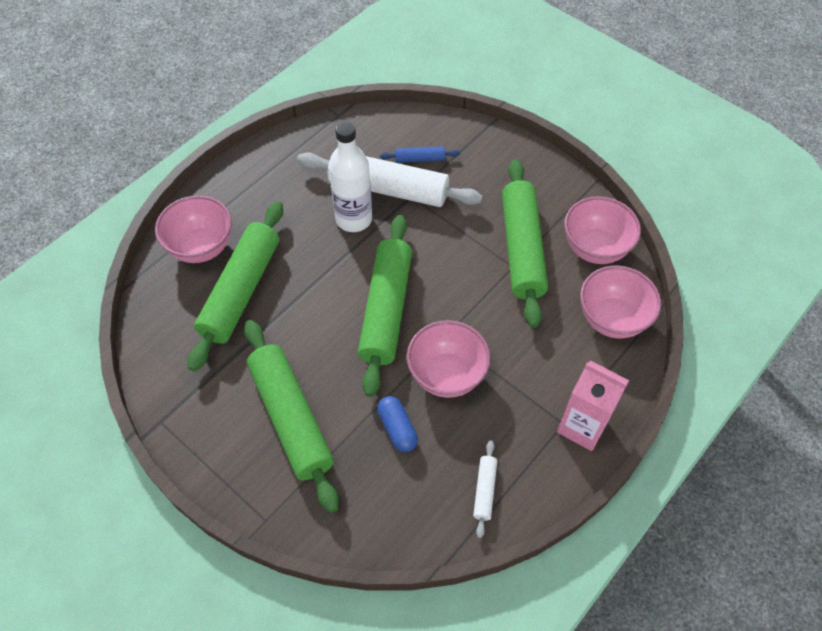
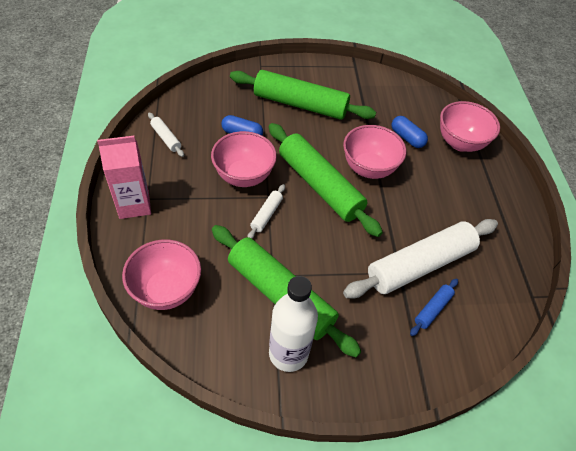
camera: 130 degrees right, 5 degrees down
(241, 291) = (407, 138): green rolling pin -> blue capsule
(354, 219) = (410, 225): white bottle -> white bottle (288, 353)
(465, 319) = (266, 215): none -> white rolling pin
(595, 248) = (226, 341): pink bowl -> pink bowl (369, 168)

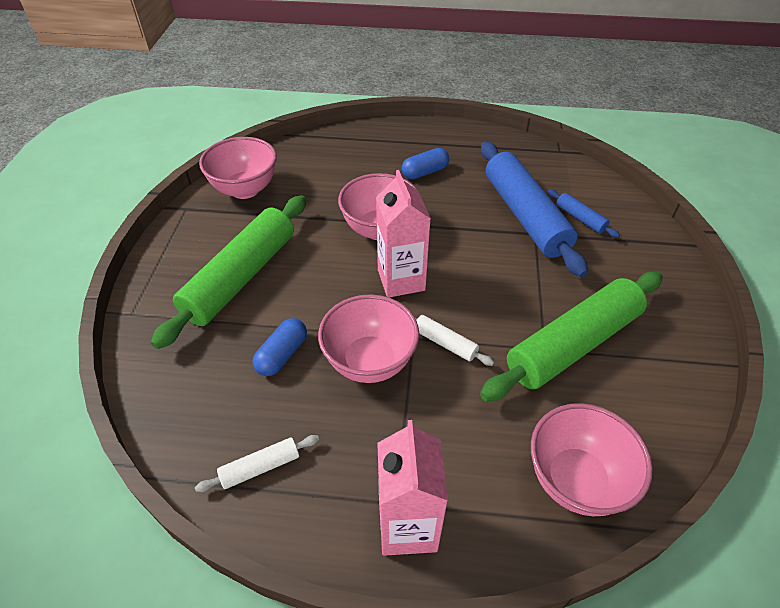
camera: 75 degrees left, 5 degrees down
(288, 353) = (653, 347): white bottle -> none
(319, 186) = (401, 280): green rolling pin -> pink carton
(407, 138) = (336, 187): blue capsule -> blue capsule (425, 172)
(420, 265) = (525, 215): white rolling pin -> blue rolling pin
(460, 143) = (355, 149): pink bowl -> pink bowl (245, 189)

